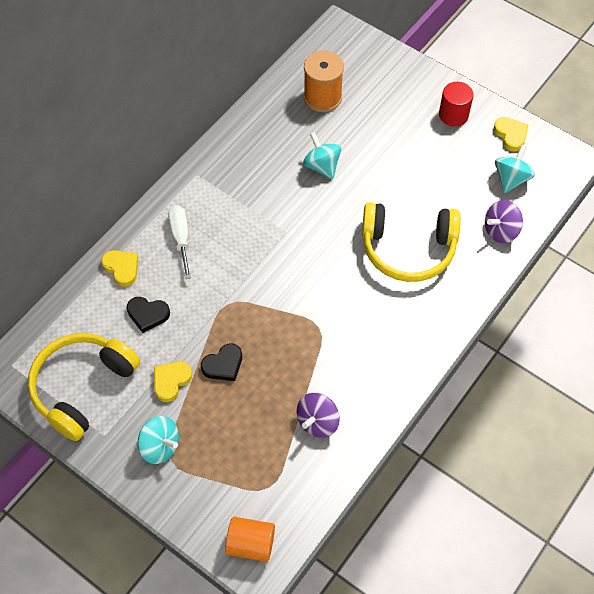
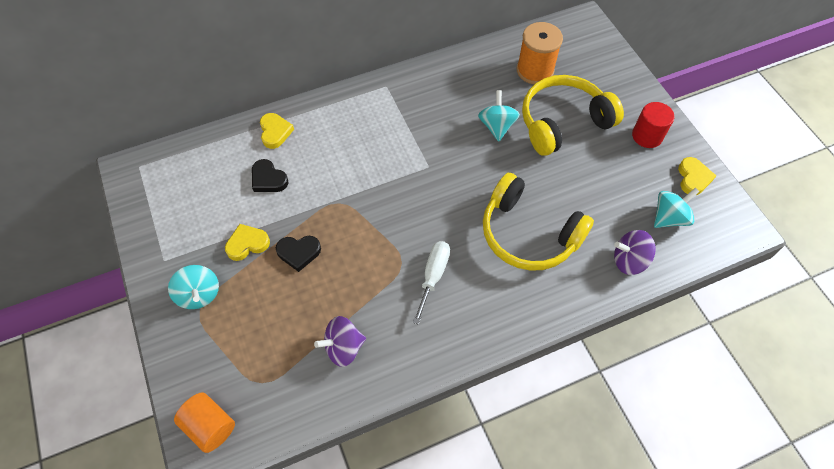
camera: 30 degrees right, 0 degrees up
(82, 387) = (176, 212): yellow headphones -> yellow headphones (563, 122)
(181, 238) = (338, 131): white screwdriver -> white screwdriver (433, 276)

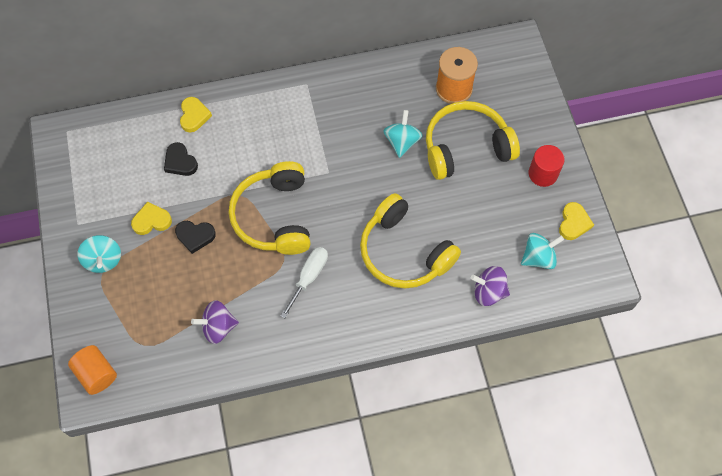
camera: 10 degrees right, 5 degrees up
(381, 219) = (274, 216): none -> yellow headphones

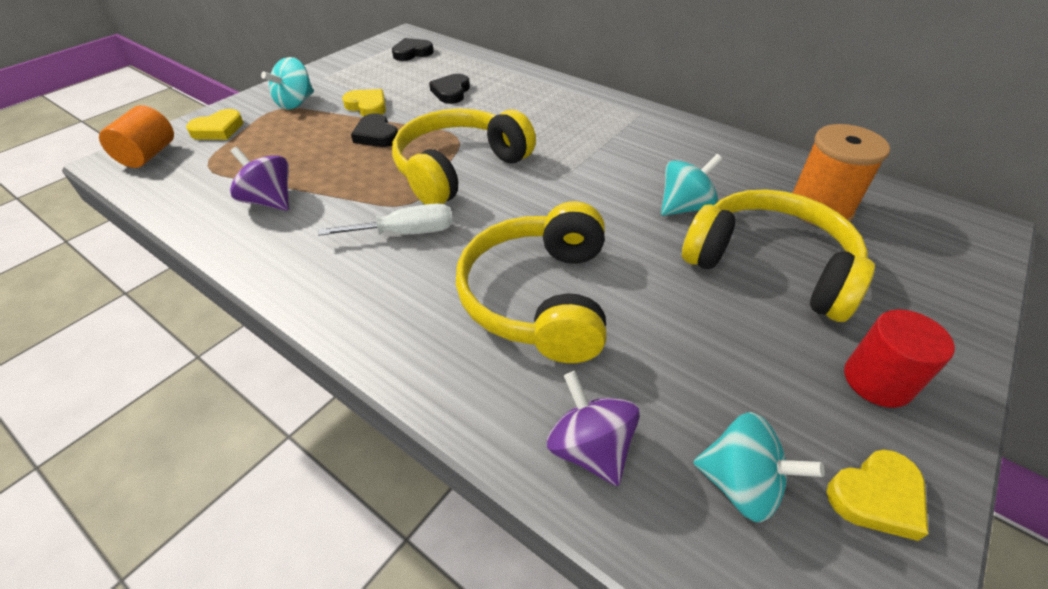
camera: 50 degrees right, 20 degrees down
(94, 147) = (412, 53): none -> black heart
(194, 116) = (509, 77): yellow heart -> yellow heart (218, 129)

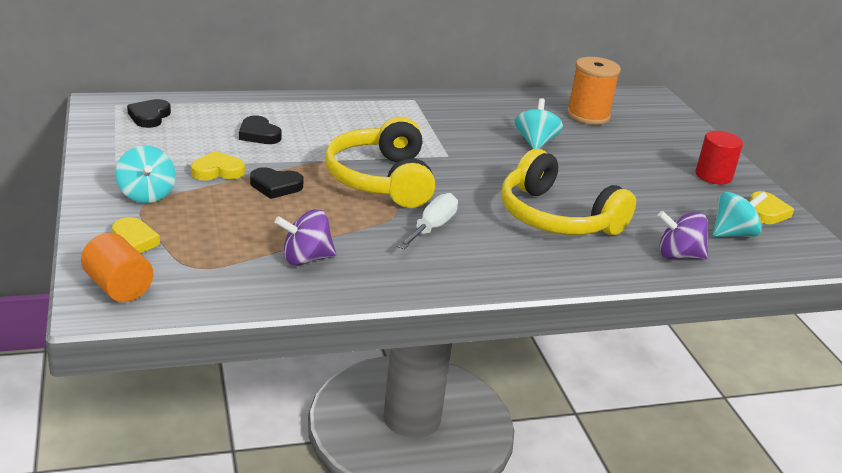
camera: 55 degrees left, 15 degrees down
(770, 266) = (614, 152): yellow headphones -> none

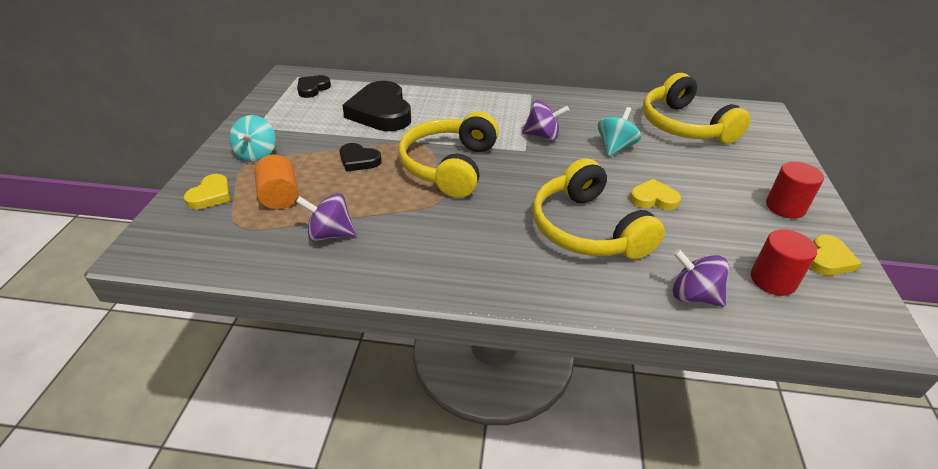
camera: 25 degrees right, 10 degrees up
(118, 287) = (168, 235): orange cylinder -> orange cylinder (280, 196)
(217, 171) = (325, 141): yellow heart -> yellow heart (653, 199)
(259, 134) = (381, 112): black heart -> black heart, size x1.95
(432, 227) = (461, 221): white screwdriver -> none
(456, 140) = (542, 136): none -> purple spinning top
(588, 115) = (684, 126): orange spool -> yellow headphones
(733, 234) = (773, 280): turquoise spinning top -> red cylinder

